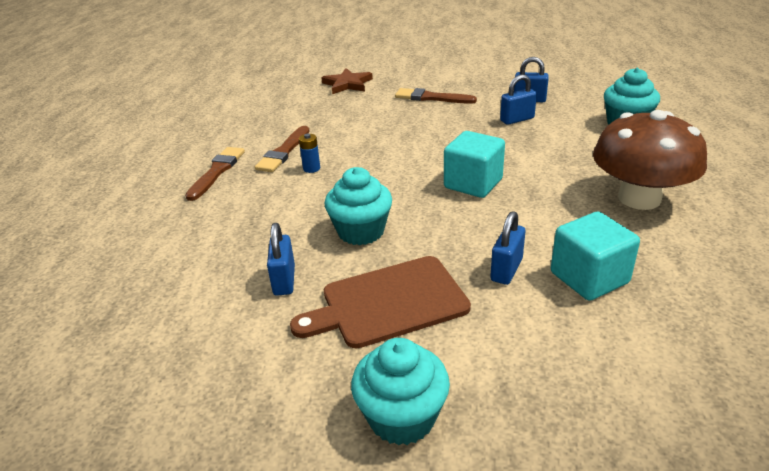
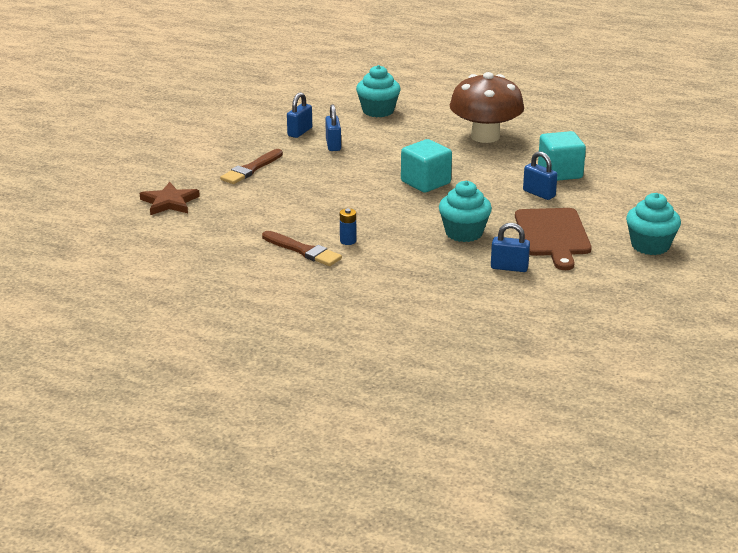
camera: 75 degrees left, 5 degrees down
(217, 171) = (316, 286): brown brush -> none

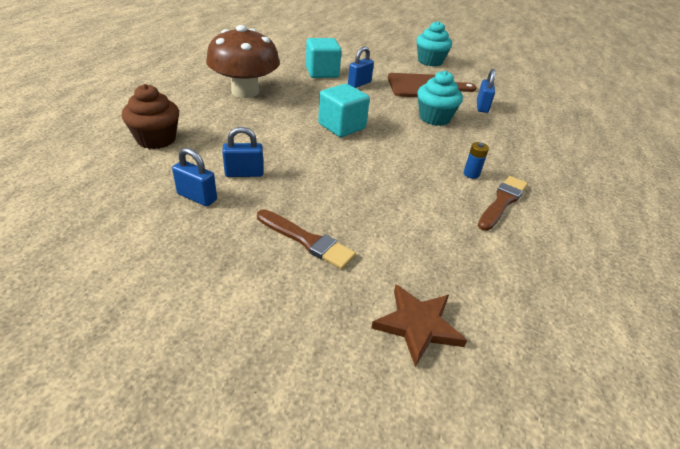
camera: 95 degrees left, 10 degrees up
(378, 111) = (156, 139): turquoise cupcake -> brown cupcake

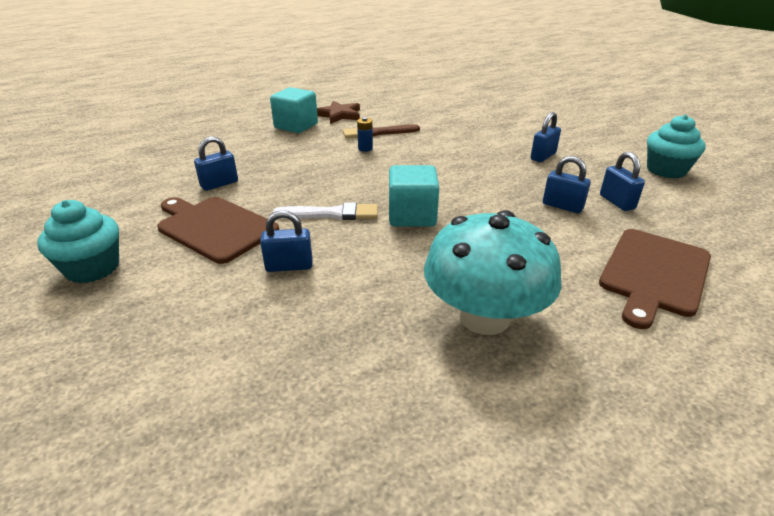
camera: 135 degrees left, 5 degrees down
(156, 139) = (654, 274): brown cupcake -> brown cutting board
(245, 91) = (484, 317): brown mushroom -> turquoise mushroom
(307, 240) = (543, 156): brown brush -> blue padlock
(322, 72) = (306, 314): turquoise cube -> turquoise cube (296, 126)
(387, 111) = (331, 214): none -> white brush
(418, 325) = (513, 119): brown star -> brown star (339, 115)
(434, 118) = (297, 191): turquoise cupcake -> turquoise cupcake (666, 170)

